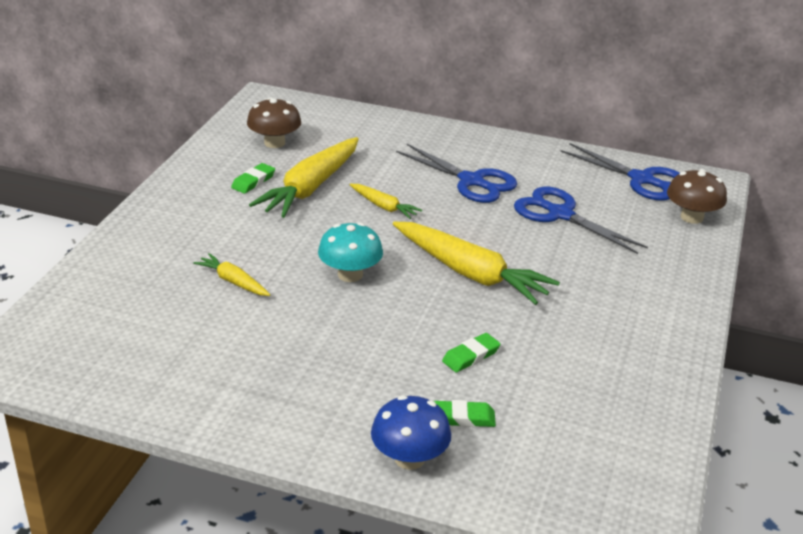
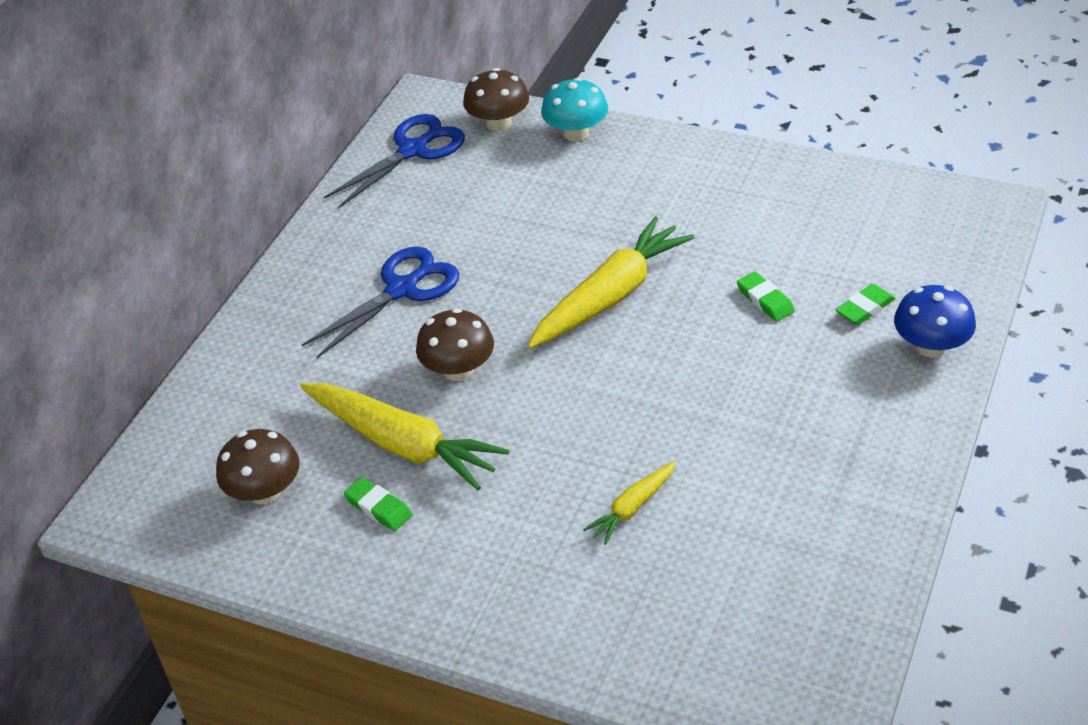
camera: 80 degrees left, 10 degrees up
(350, 274) = (615, 398): turquoise mushroom -> turquoise mushroom (576, 133)
(384, 207) = (458, 370): yellow carrot -> brown mushroom
(463, 418) = (865, 308): green eraser -> green eraser turned 45 degrees clockwise
(560, 214) = (487, 219): blue scissors -> none

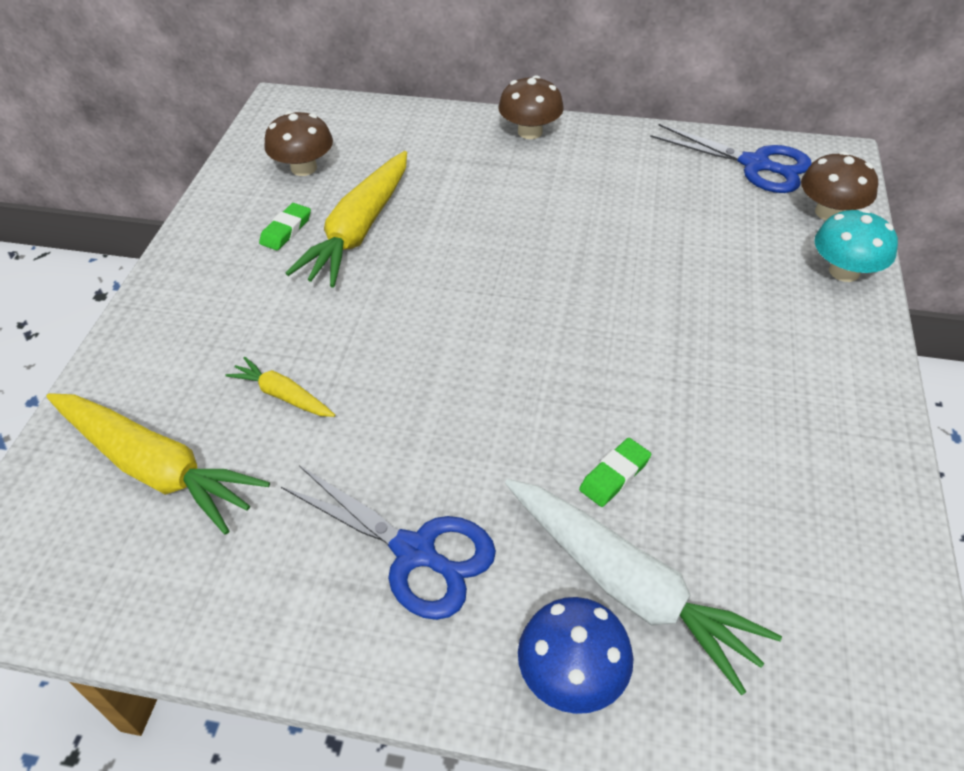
camera: 75 degrees right, 5 degrees up
(402, 289) = (554, 194): blue scissors -> blue scissors (415, 552)
(458, 370) = (455, 247): brown mushroom -> brown mushroom (530, 132)
(611, 296) = (584, 337): yellow carrot -> yellow carrot (156, 467)
(865, 308) = (628, 586): green eraser -> white carrot

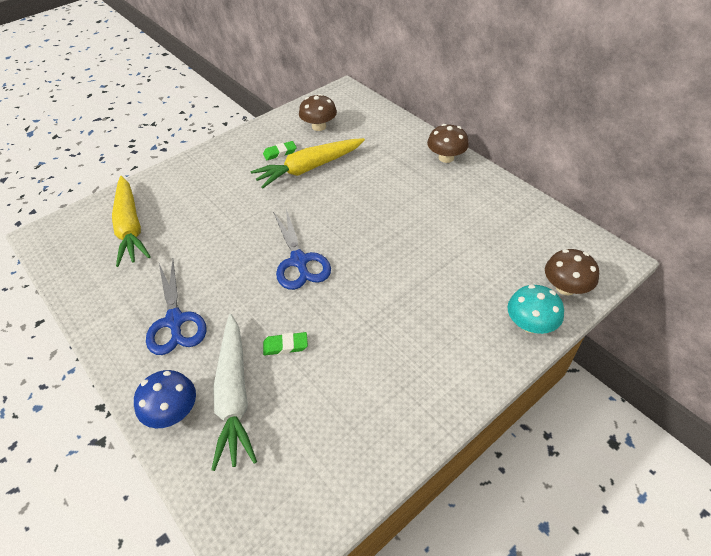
camera: 40 degrees right, 0 degrees up
(283, 395) = (200, 225): yellow carrot -> none
(755, 165) = (554, 237): blue scissors -> blue scissors (299, 261)

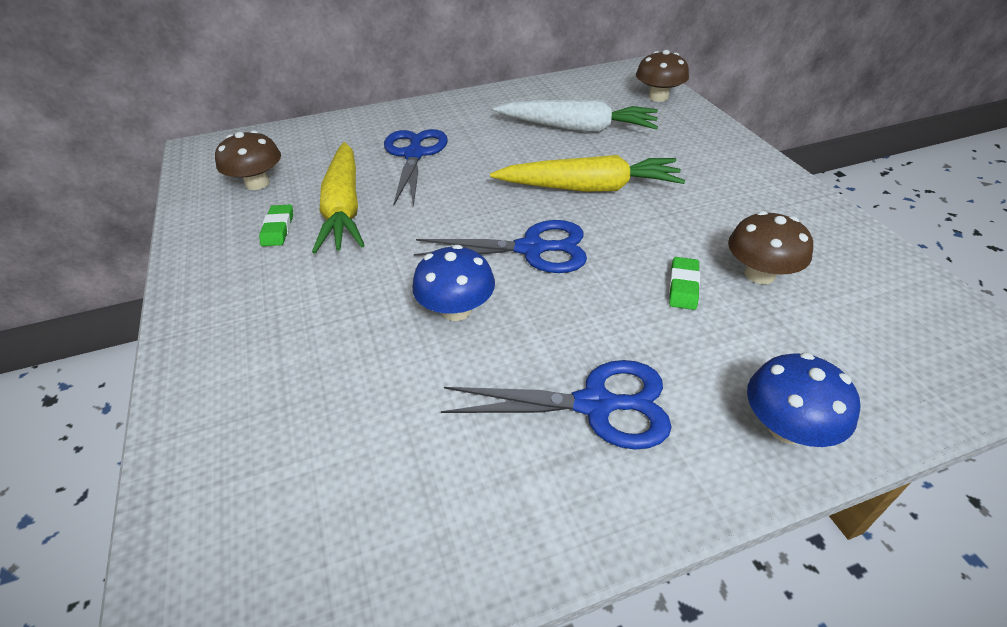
camera: 70 degrees left, 5 degrees down
(130, 227) = (303, 455): yellow carrot -> yellow carrot (590, 188)
(233, 245) = (456, 310): none -> blue mushroom
(234, 395) = (762, 350): white carrot -> white carrot (578, 128)
(382, 174) = (414, 154): none -> blue scissors
(446, 157) = (424, 110): brown mushroom -> brown mushroom (759, 274)
(530, 324) = (698, 123): turquoise mushroom -> none

